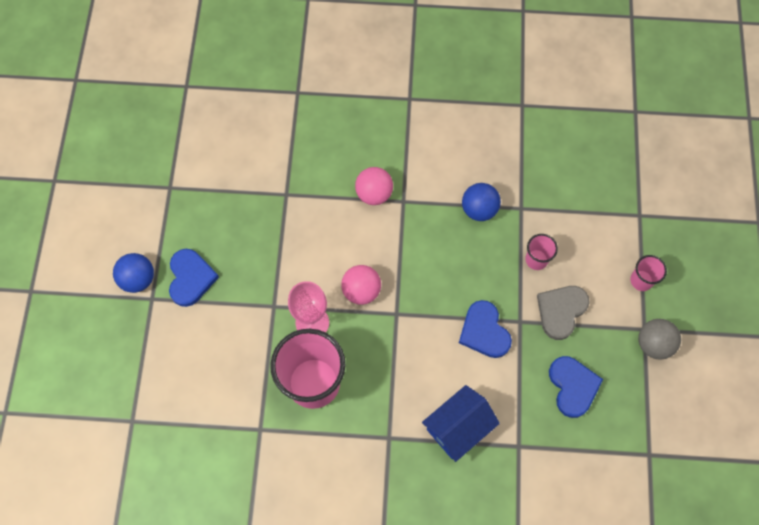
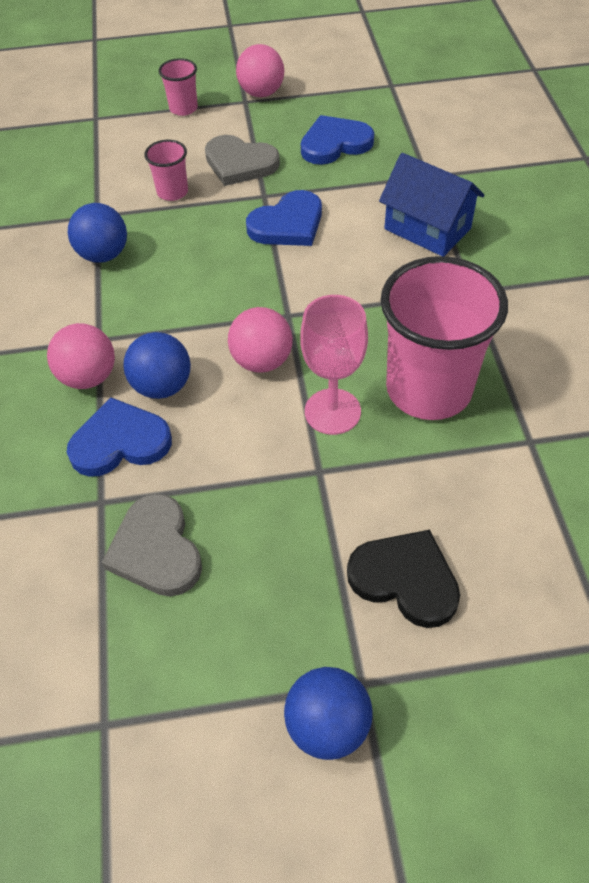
camera: 100 degrees left, 15 degrees down
(191, 278) = (301, 620): blue heart -> blue heart (120, 442)
(196, 333) = (405, 579): none -> black heart
(249, 217) = (156, 549): none -> grey heart
(356, 232) = (162, 386): none -> blue ball
(653, 344) = (261, 93): grey ball -> pink ball

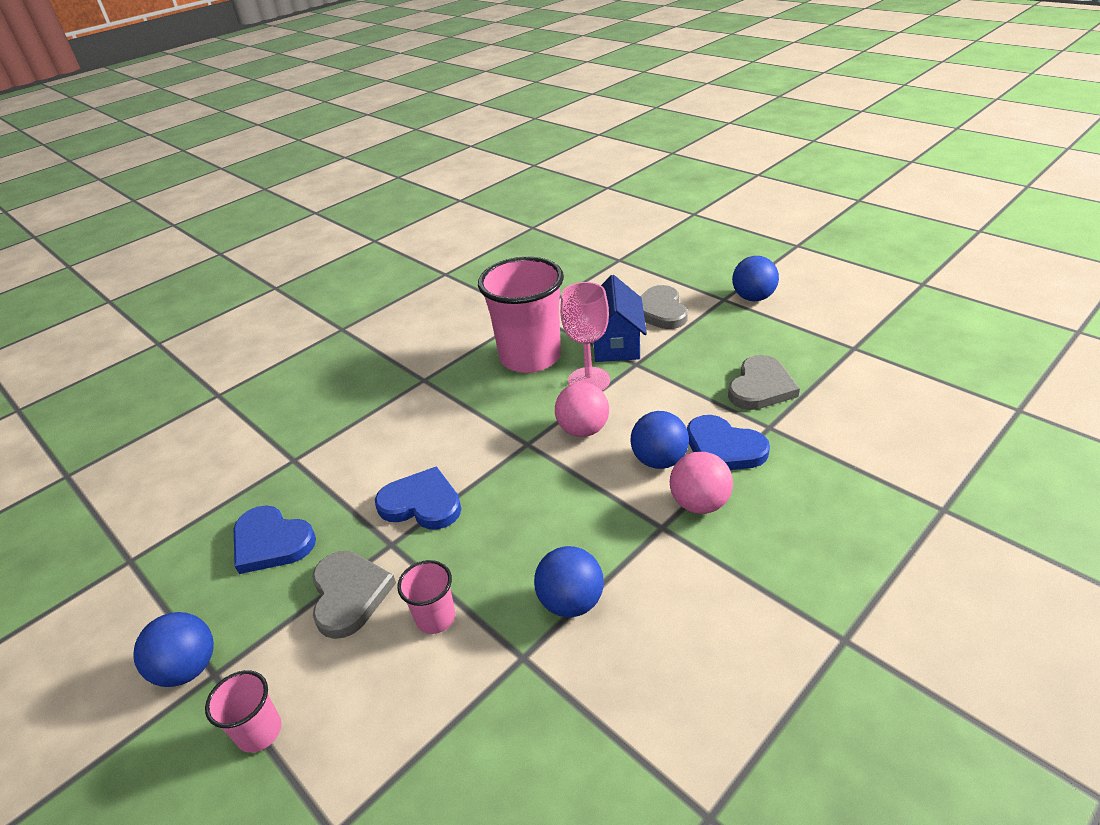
camera: 125 degrees left, 15 degrees down
(261, 93) = (188, 668): pink ball -> blue ball
(405, 579) = (660, 311): black heart -> grey heart
(427, 228) = (368, 427): blue house -> blue house (615, 343)

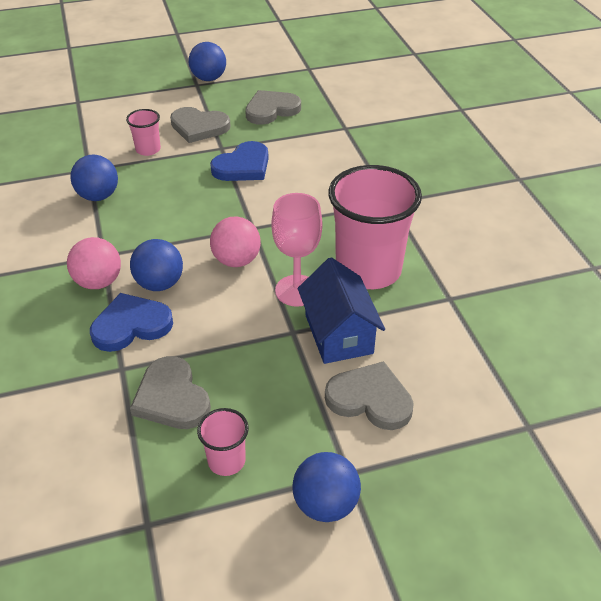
camera: 115 degrees right, 5 degrees up
(259, 732) = (148, 92): pink cup -> pink cup (226, 461)
(271, 542) = (271, 110): blue heart -> grey heart
(615, 343) = (339, 334): blue house -> blue house turned 45 degrees clockwise

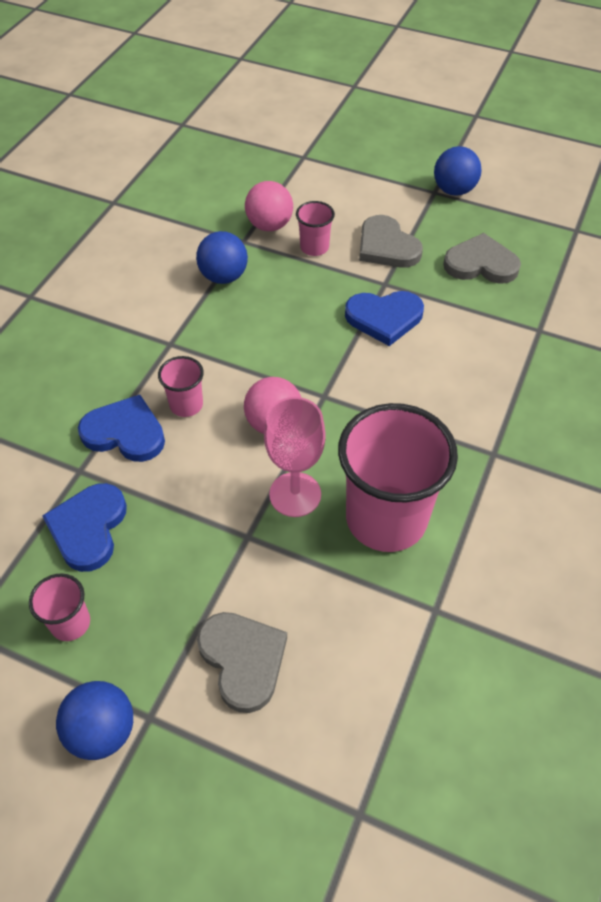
camera: 40 degrees right, 10 degrees up
(98, 282) = (141, 370): pink ball -> pink ball (269, 225)
(159, 284) = (186, 405): blue ball -> pink cup
(171, 397) = (88, 528): grey heart -> blue heart
(339, 334) = (285, 569): blue house -> none

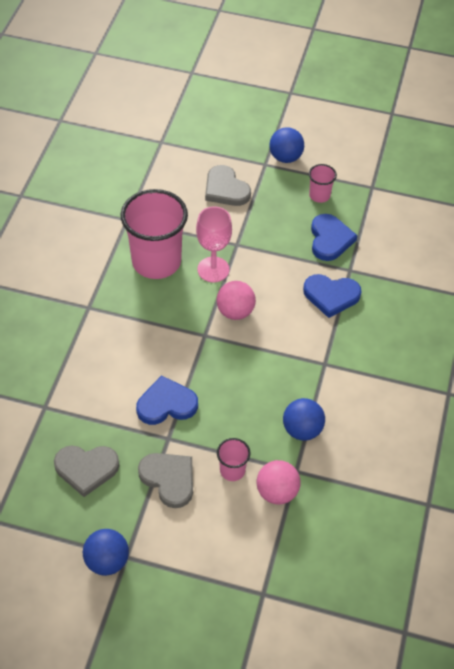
camera: 170 degrees right, 0 degrees up
(186, 405) = (297, 318): pink cup -> none

